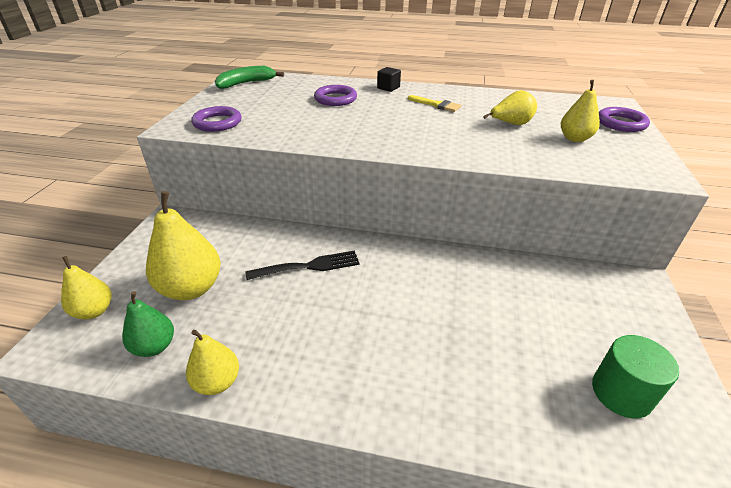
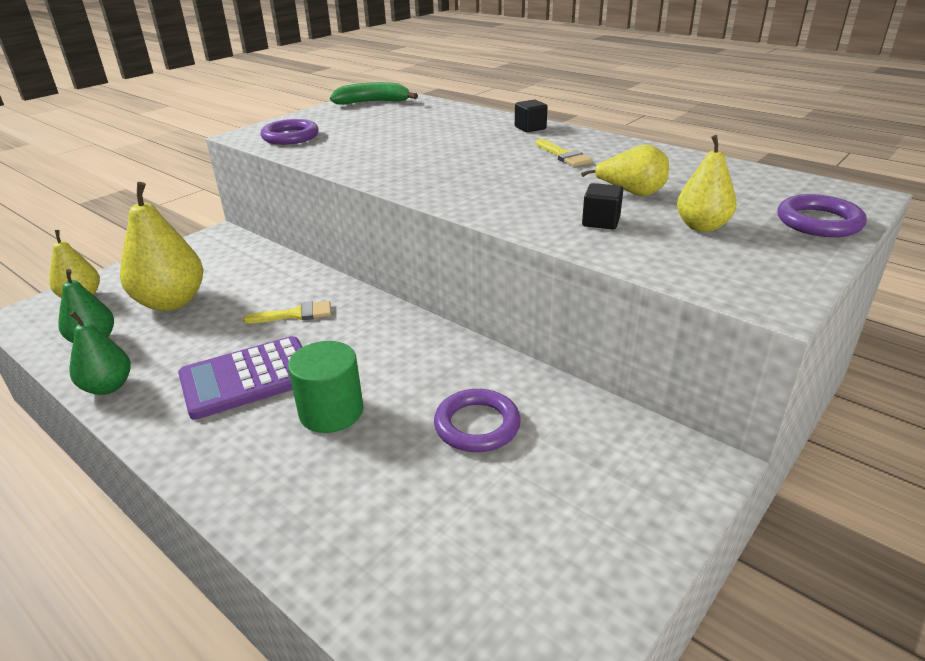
camera: 30 degrees right, 5 degrees down
(217, 382) = (108, 387): yellow pear -> green pear
(309, 266) = (296, 314): black fork -> yellow brush
(328, 329) = (248, 378): none -> purple calculator
(335, 99) = (446, 131): purple ring -> purple ring (477, 425)
(521, 147) = (601, 221): none -> black cube
(621, 393) = (495, 569): green cylinder -> green cylinder (331, 412)

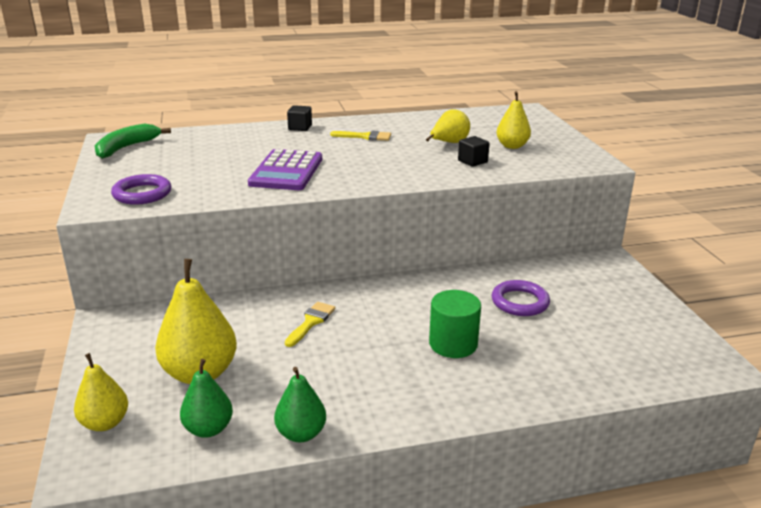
camera: 55 degrees left, 5 degrees down
(248, 378) = (373, 365): purple calculator -> purple calculator (286, 171)
(818, 222) = (541, 126): purple ring -> none

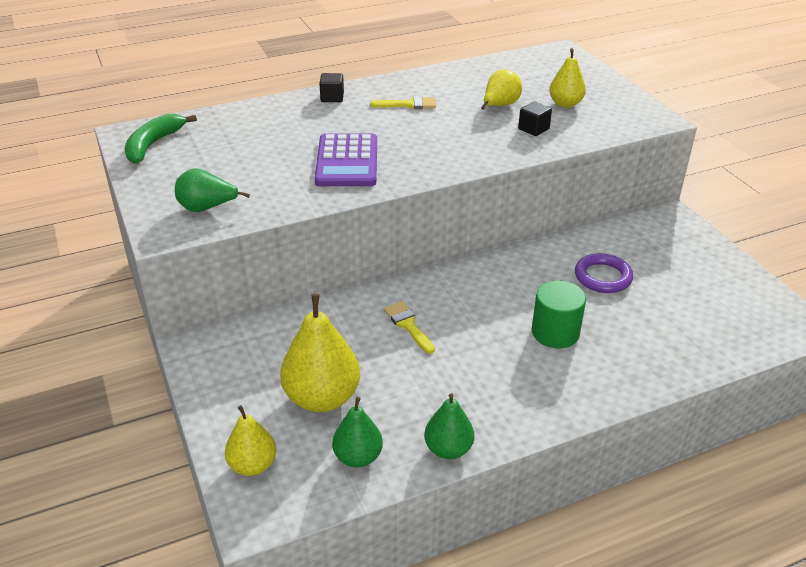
camera: 10 degrees left, 10 degrees up
(142, 194) = (207, 208): purple ring -> green pear
(311, 322) = (408, 325): yellow brush -> yellow brush turned 45 degrees counterclockwise

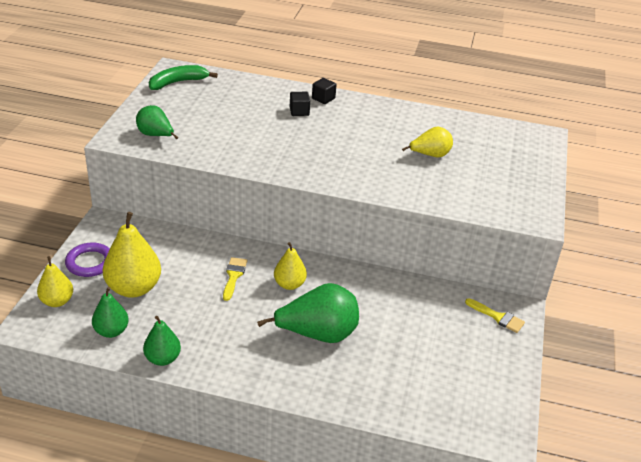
camera: 35 degrees right, 0 degrees up
(347, 161) = (272, 145): purple calculator -> none
(409, 104) = (367, 126): yellow brush -> yellow brush (498, 317)
(533, 129) = (429, 182): black cube -> black cube (299, 111)
(555, 332) = (318, 334): green cylinder -> green pear
(565, 104) = (482, 176): yellow pear -> yellow pear (289, 284)
(603, 277) = (402, 319): purple ring -> purple ring (90, 262)

